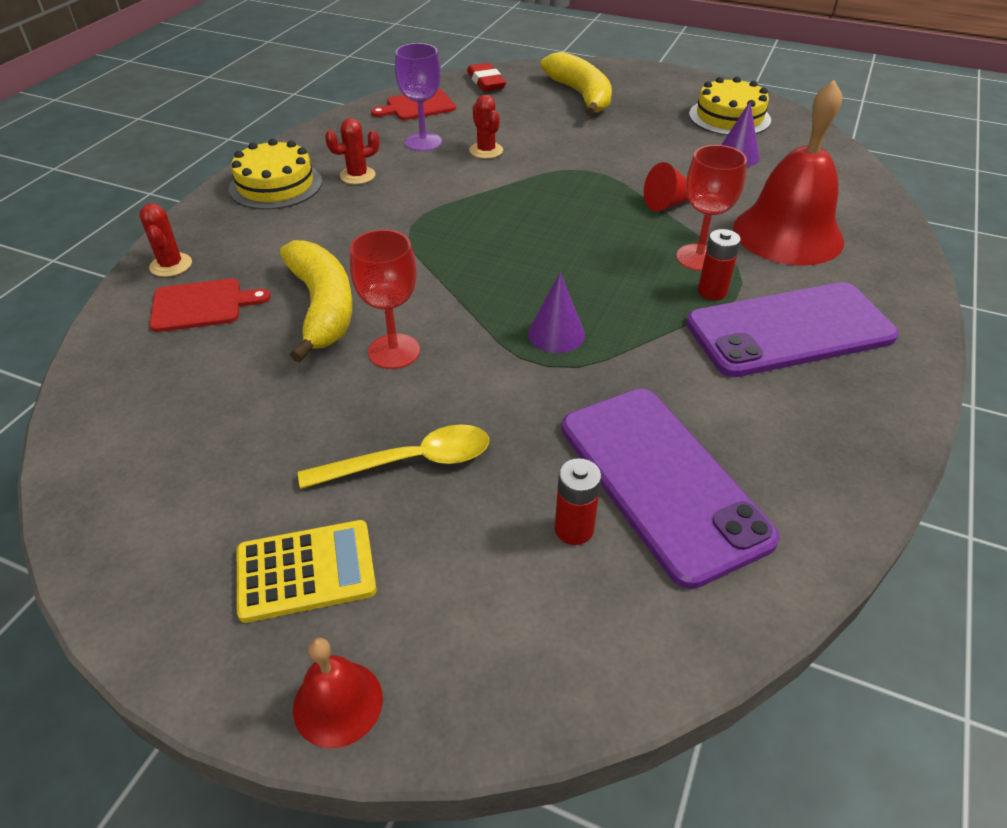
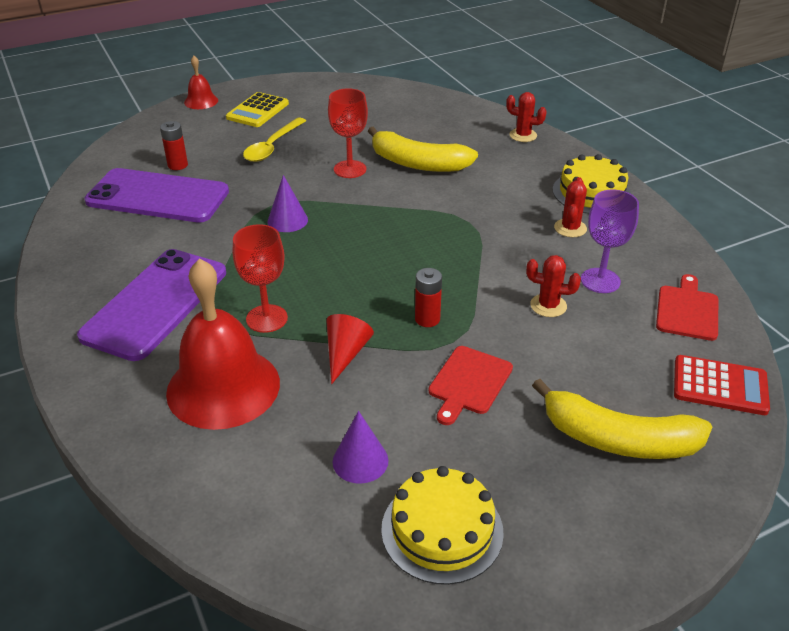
camera: 130 degrees right, 5 degrees down
(202, 305) = (468, 134): red cutting board -> red cutting board (469, 383)
(486, 82) = (720, 386): red eraser -> red calculator
(712, 292) = (230, 299): red battery -> red battery (427, 319)

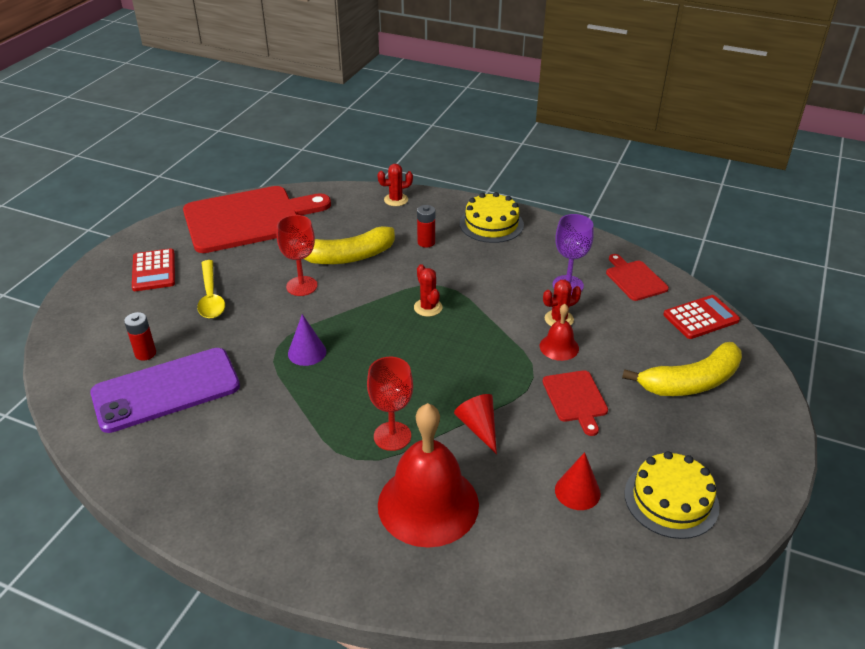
camera: 40 degrees left, 0 degrees up
(156, 304) = (291, 477): purple phone -> none
(201, 101) = (85, 285): red bell -> red bell (559, 347)
(257, 111) = (154, 271): yellow calculator -> red calculator
(360, 461) = (577, 491): purple cone -> red cone
(375, 101) = (248, 219): none -> red cutting board
(427, 319) = (499, 371): red battery -> red battery (426, 242)
(570, 228) = (508, 257): red cactus -> red cactus (428, 307)

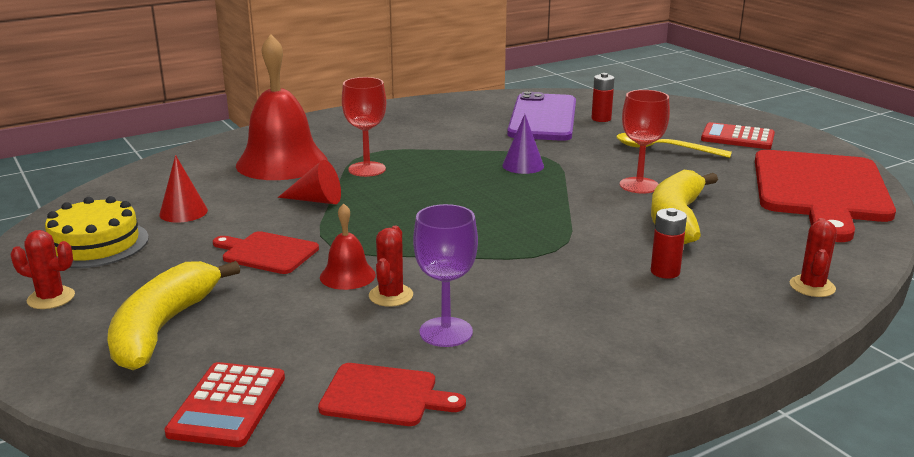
camera: 125 degrees right, 15 degrees down
(428, 307) = (519, 231): red cactus -> red cactus (51, 298)
(491, 224) = (671, 336): yellow cake -> none

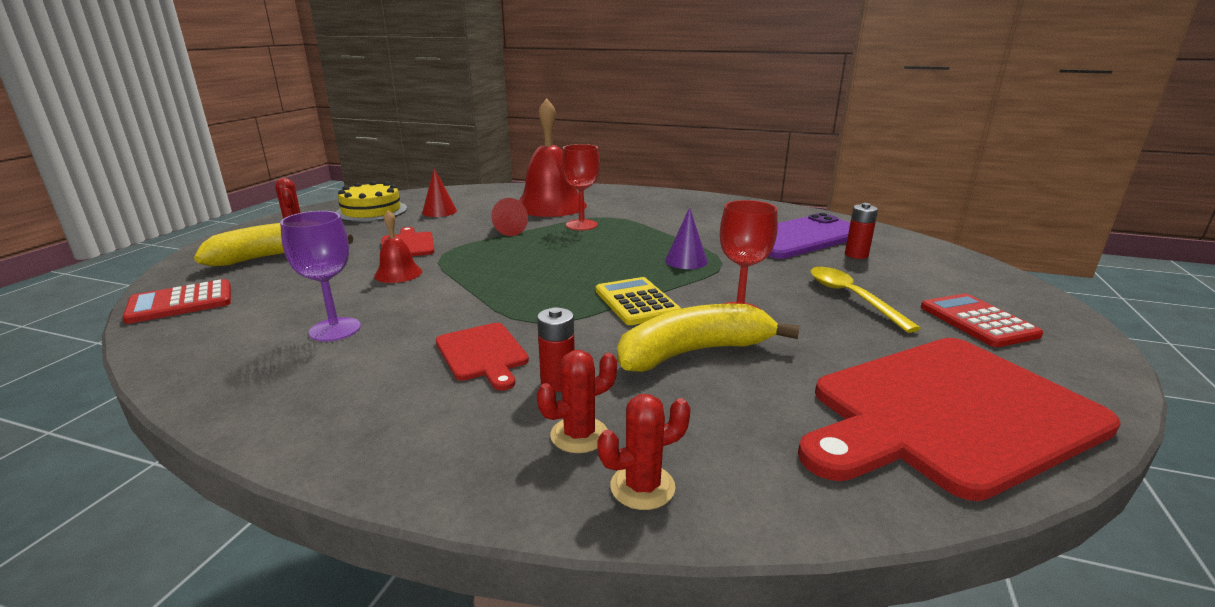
camera: 50 degrees right, 0 degrees up
(384, 396) = (215, 341): red cutting board -> red cutting board (483, 354)
(391, 295) = (380, 294): red cactus -> red cactus (579, 435)
(573, 207) = (637, 302): none -> yellow calculator

